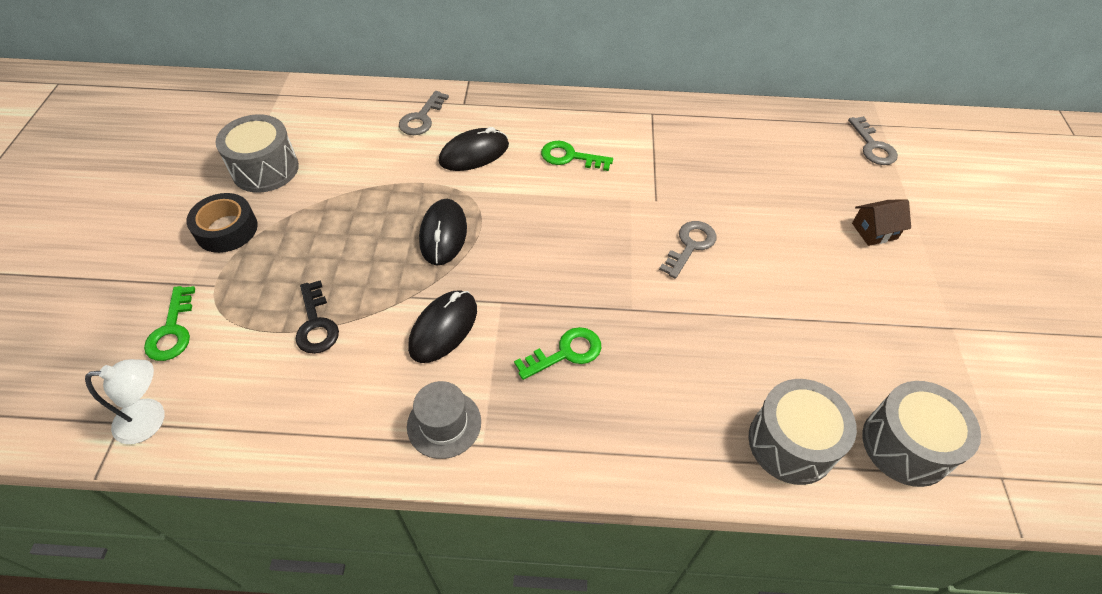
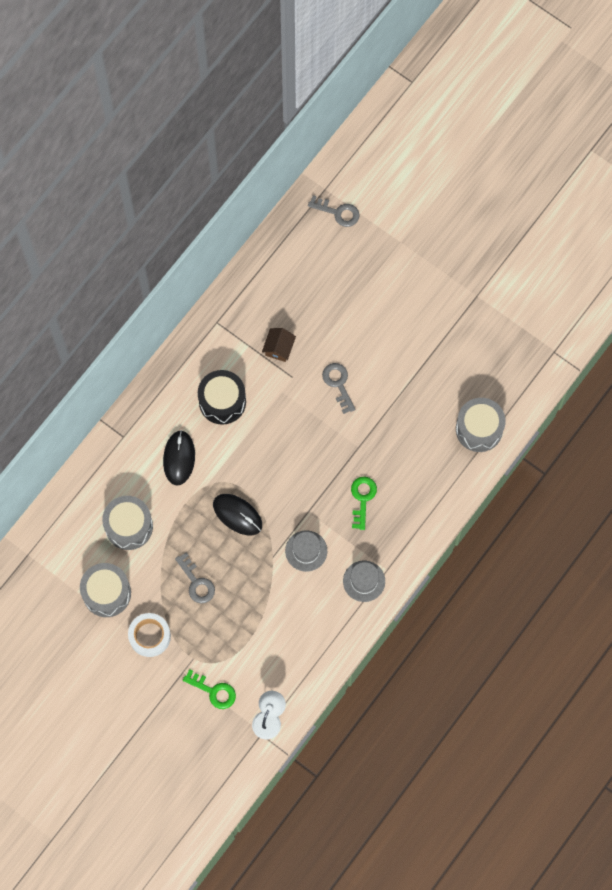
camera: 55 degrees left, 20 degrees up
(226, 229) = (149, 636): black tape -> white tape
(316, 324) = (259, 615): black key -> none
(422, 118) = (120, 472): grey key -> grey key (196, 582)
(443, 328) = (306, 551): black mouse -> grey hat
(570, 157) = (222, 401): green key -> black drum
(874, 231) = (396, 275): brown house -> brown house (279, 348)
(906, 445) = (514, 379): grey drum -> grey drum (129, 526)

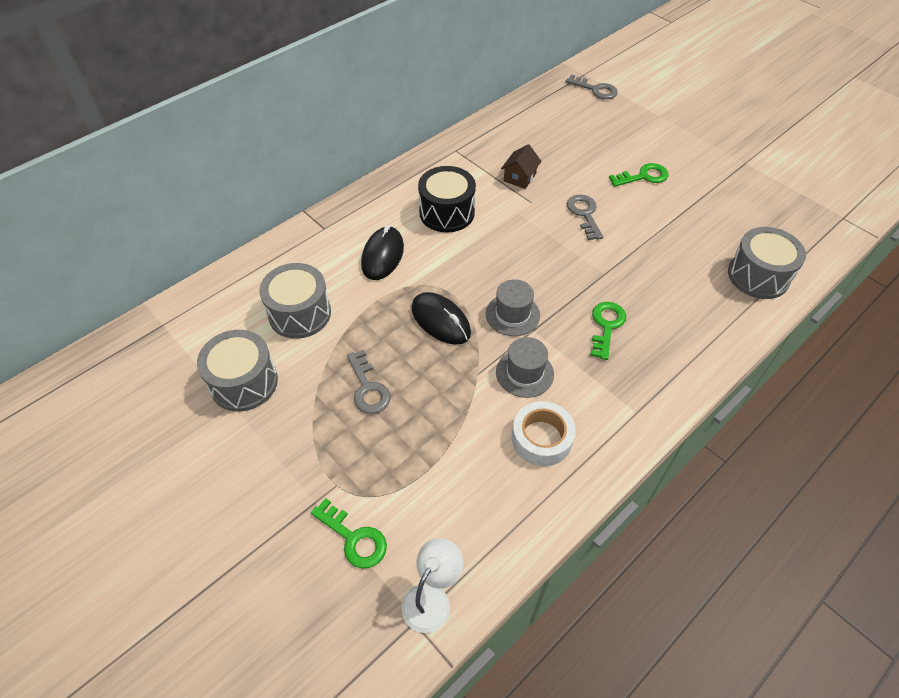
camera: 10 degrees right, 20 degrees down
(149, 636) = (283, 445): white tape -> white tape (541, 438)
(364, 581) = (602, 421): grey hat -> grey hat (512, 314)
(387, 329) = (643, 176): none -> green key

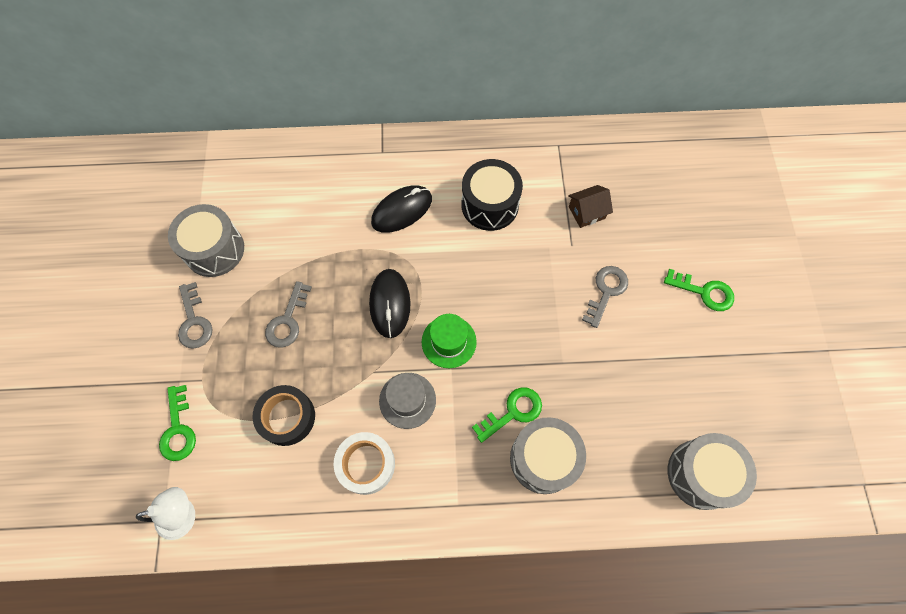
camera: 40 degrees right, 15 degrees up
(300, 313) = (298, 219): grey drum -> grey drum (543, 459)
(442, 455) = (287, 417): none -> black tape
(512, 314) = (449, 341): grey hat -> green hat
(595, 89) = (760, 162): grey key -> grey key (194, 321)

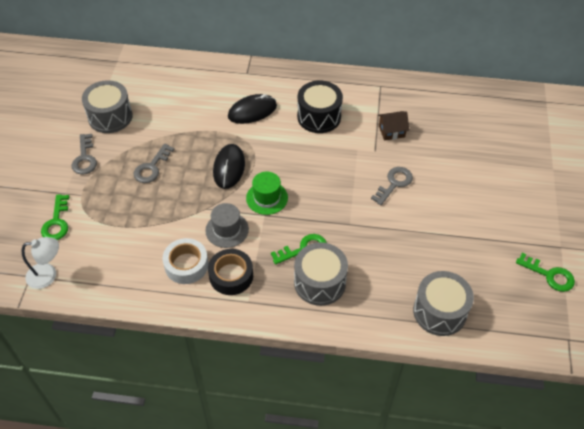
camera: 10 degrees right, 15 degrees down
(287, 417) = (136, 227): black tape -> black tape (231, 276)
(704, 292) = (470, 195): green key -> green key (549, 275)

